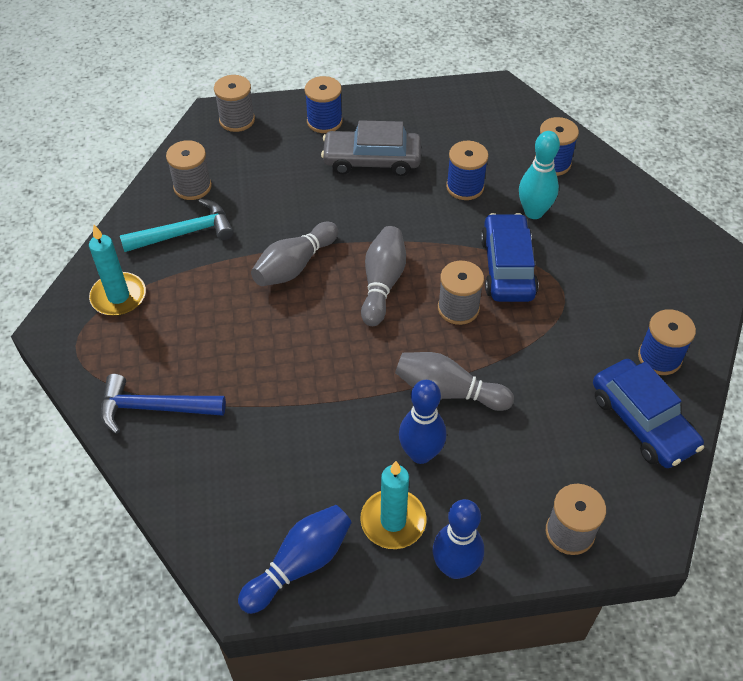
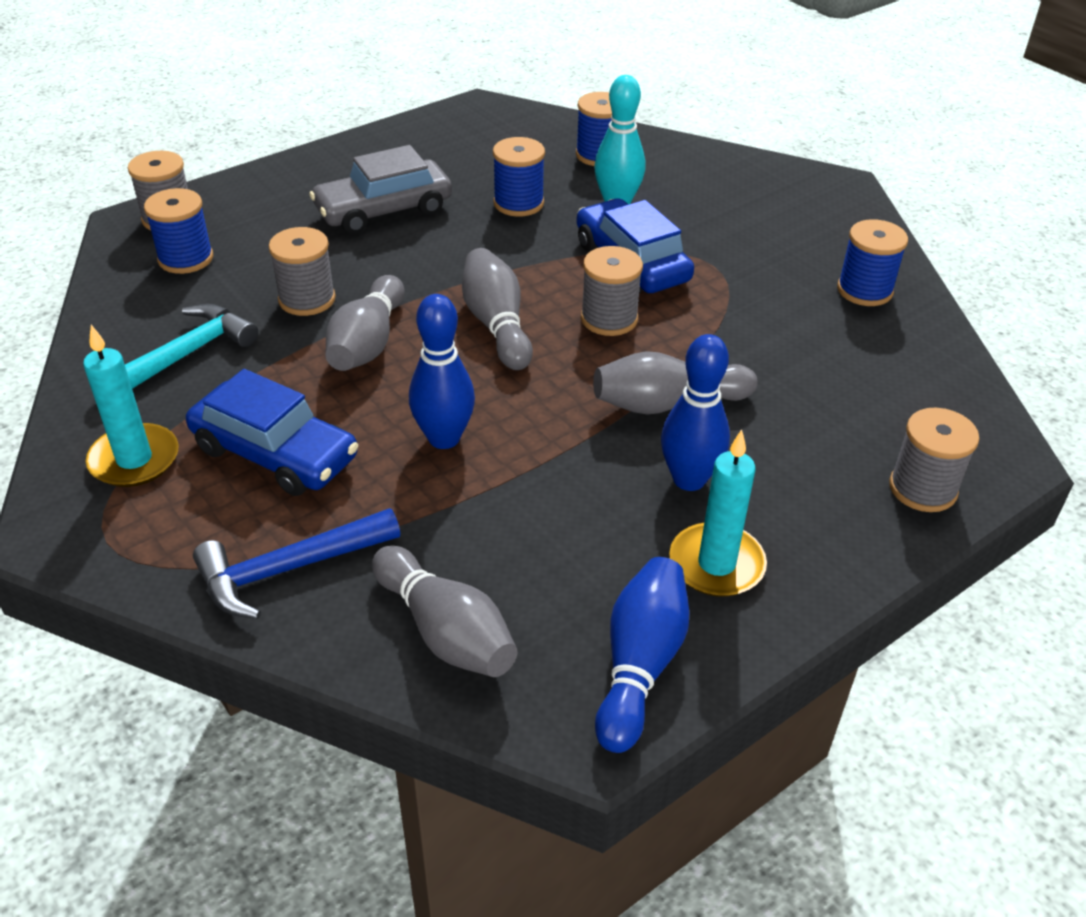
camera: 30 degrees left, 10 degrees down
(192, 187) = (157, 304): grey spool -> grey spool (307, 299)
(210, 488) = (445, 631): none -> grey bowling pin
(324, 121) = (291, 189): blue spool -> blue spool (186, 258)
(455, 567) = (831, 580): blue bowling pin -> blue bowling pin (444, 438)
(642, 421) = (900, 354): blue car -> blue car (275, 453)

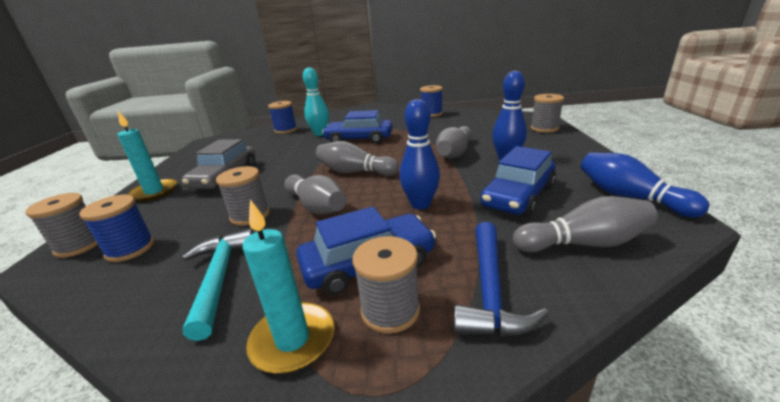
camera: 50 degrees left, 15 degrees down
(518, 203) = (283, 149): blue spool -> none
(546, 532) = (518, 196): none -> blue car
(609, 319) = (387, 150): grey spool -> grey spool (390, 310)
(716, 564) = (565, 167): turquoise candle -> turquoise candle (154, 192)

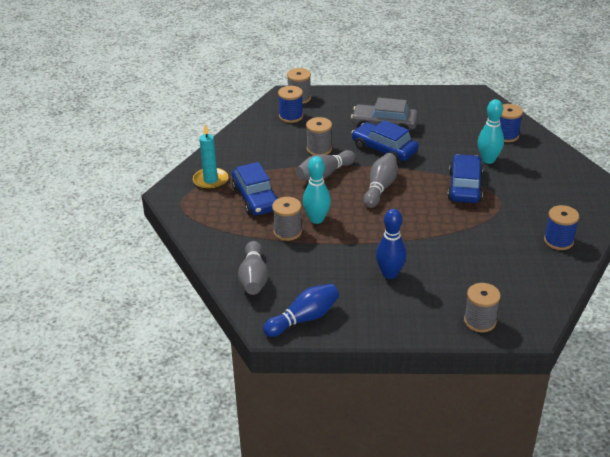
camera: 90 degrees right, 10 degrees up
(154, 192) = (364, 101): turquoise candle -> none
(219, 277) = (257, 152): turquoise hammer -> none
(390, 310) = (220, 205): grey spool -> grey spool (287, 232)
(420, 204) = (316, 219): blue bowling pin -> turquoise bowling pin
(454, 153) = (413, 245): grey bowling pin -> none
(490, 290) = (225, 236): blue hammer -> none
(518, 196) = (318, 265): blue car -> blue car (384, 149)

